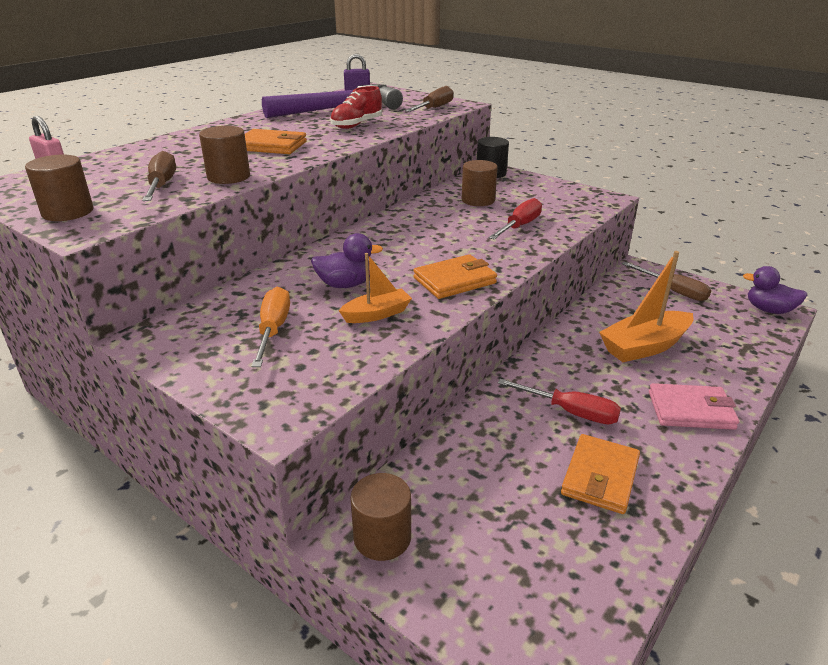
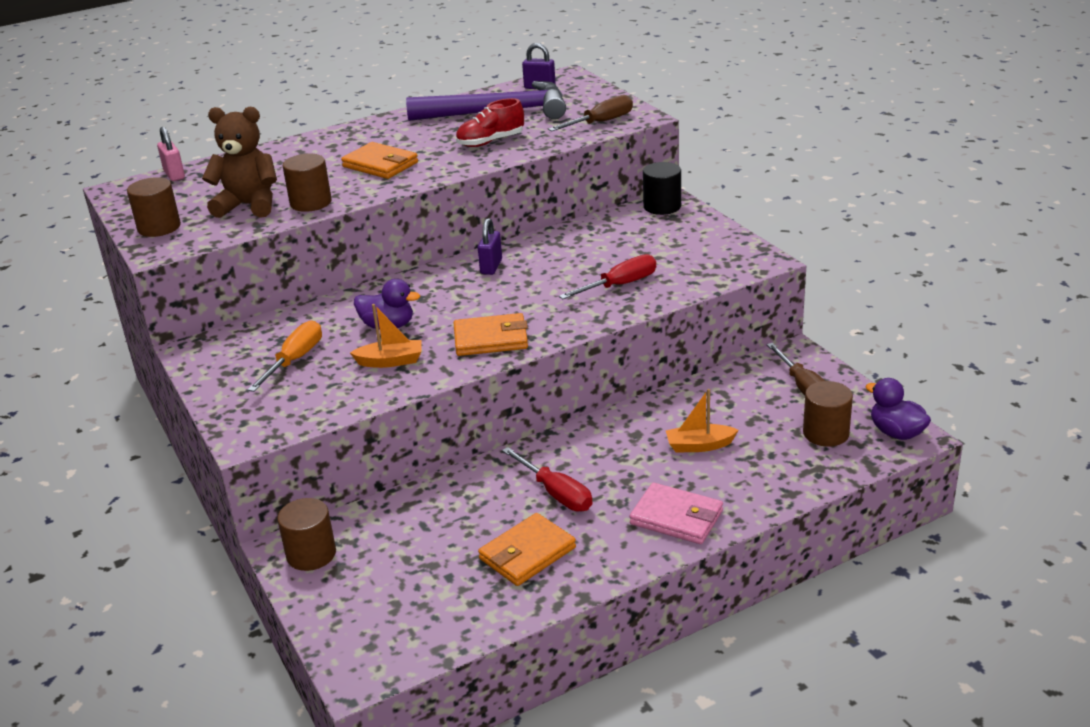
camera: 25 degrees right, 0 degrees up
(162, 185) = (249, 206): brown screwdriver -> brown teddy bear
(397, 227) = (491, 267): none -> purple padlock
(478, 200) = (609, 244): brown cylinder -> brown cylinder (826, 433)
(644, 346) = (699, 446): orange boat -> orange boat, size x0.58

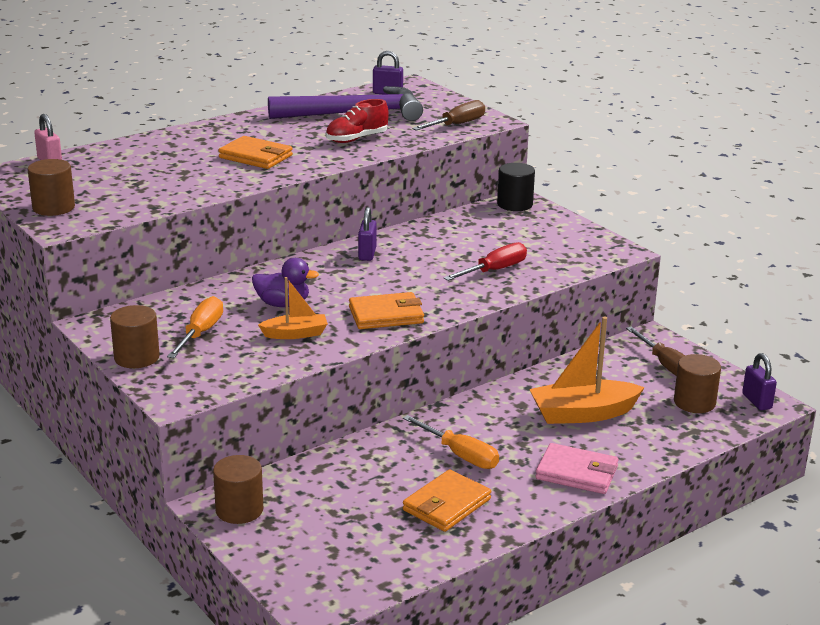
camera: 10 degrees left, 5 degrees down
(249, 206) = (137, 190): brown teddy bear -> none
(311, 203) = (199, 188): brown cylinder -> brown cylinder (136, 357)
(556, 493) = (460, 455): red screwdriver -> orange screwdriver
(699, 446) = (583, 414): orange boat -> orange boat, size x1.73
(896, 433) = (756, 401): purple duck -> purple padlock

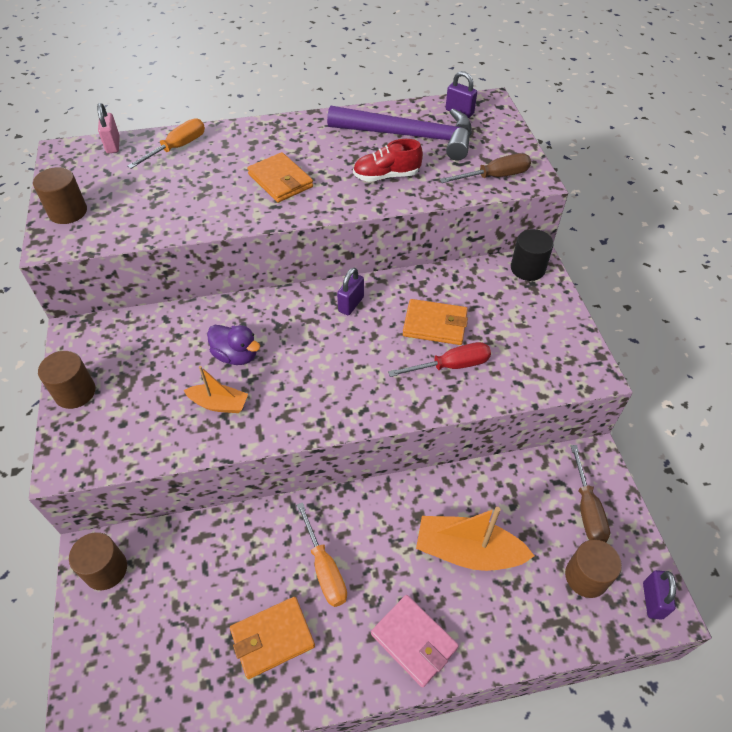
camera: 25 degrees right, 25 degrees up
(200, 333) = (145, 375): orange screwdriver -> orange screwdriver (177, 148)
(386, 315) = (312, 403): orange wallet -> orange wallet (435, 324)

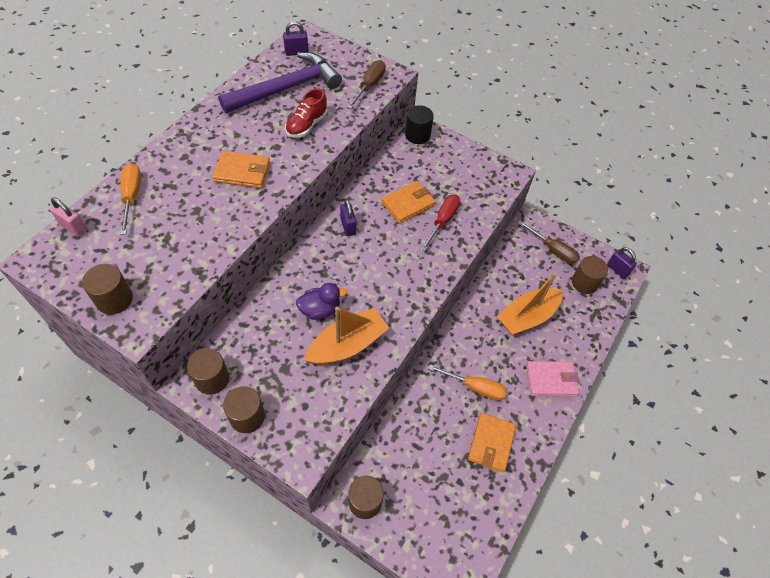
camera: 50 degrees left, 5 degrees up
(91, 341) = (212, 379): none -> brown cylinder
(219, 404) = (347, 345): orange boat -> orange boat, size x1.73

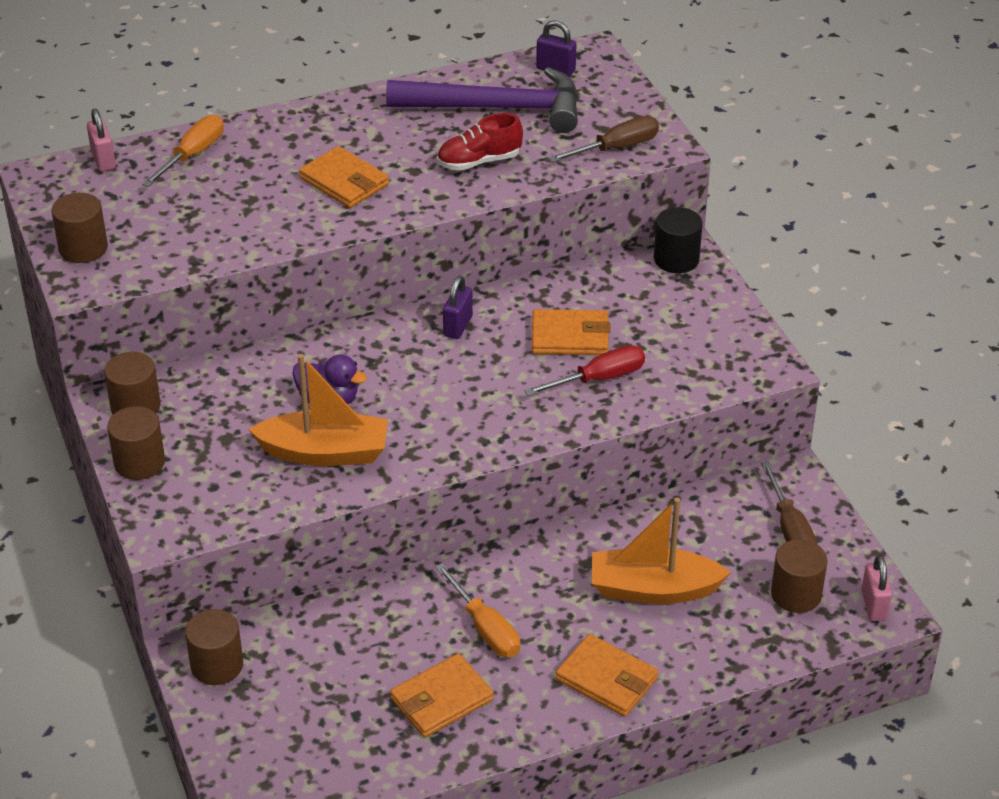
camera: 40 degrees right, 15 degrees down
(551, 380) = (606, 679): pink wallet -> orange wallet
(617, 269) = (874, 605): purple padlock -> pink padlock

